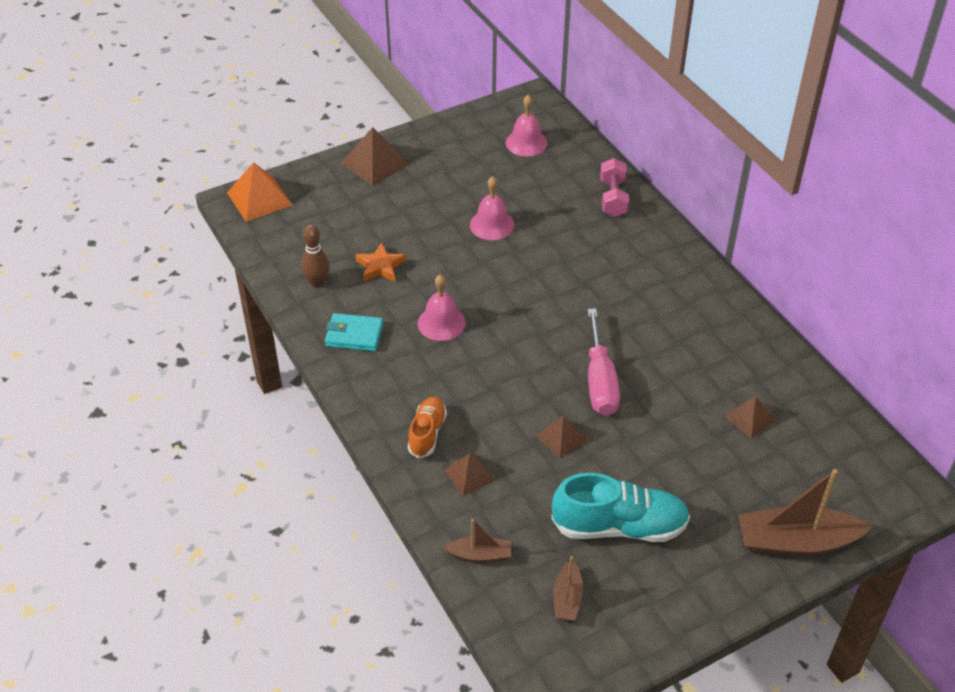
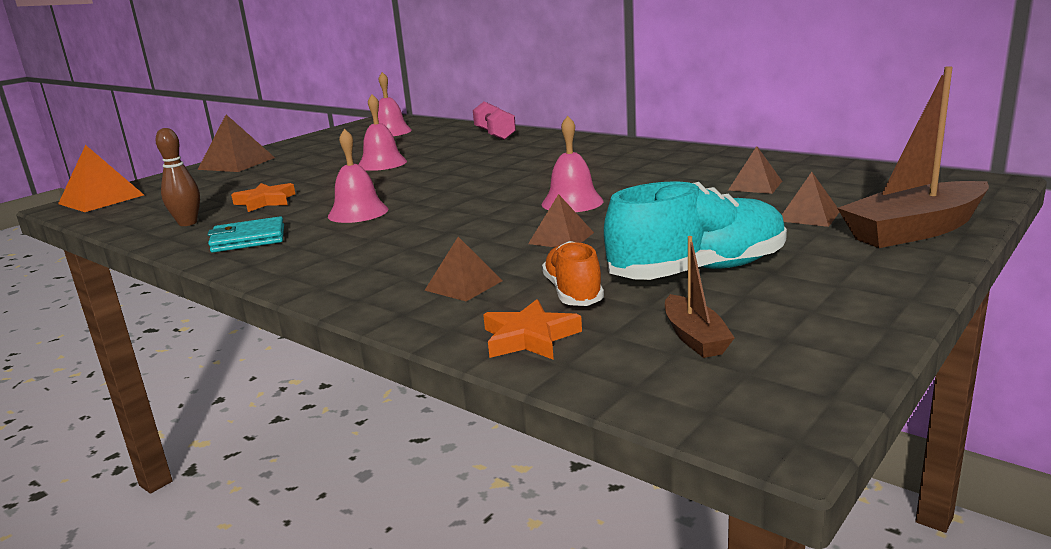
camera: 20 degrees left, 25 degrees down
(427, 433) = (383, 273): orange shoe -> orange shoe (573, 292)
(479, 555) = (529, 338): brown boat -> orange star
(600, 381) = (572, 202): pink screwdriver -> pink bell
(746, 486) = (808, 216): none -> brown pyramid

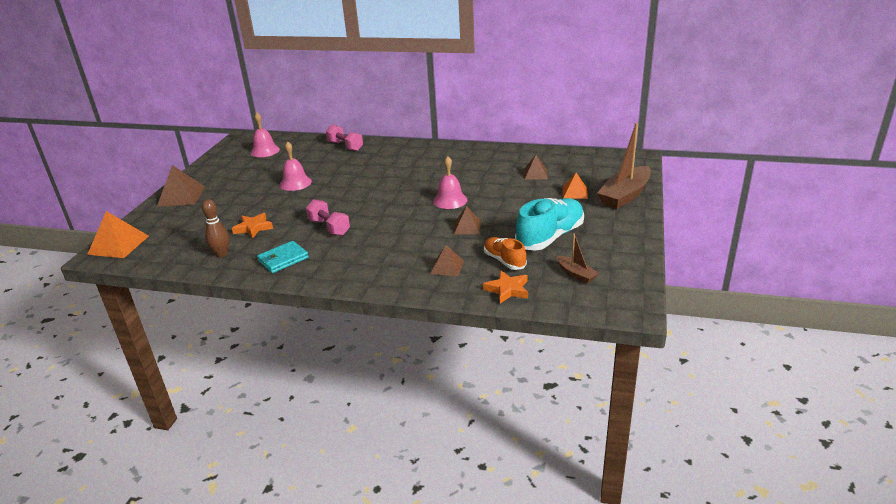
camera: 25 degrees left, 10 degrees up
(358, 212) = (329, 227): pink bell -> pink dumbbell
(808, 216) = (574, 192): brown pyramid -> orange pyramid

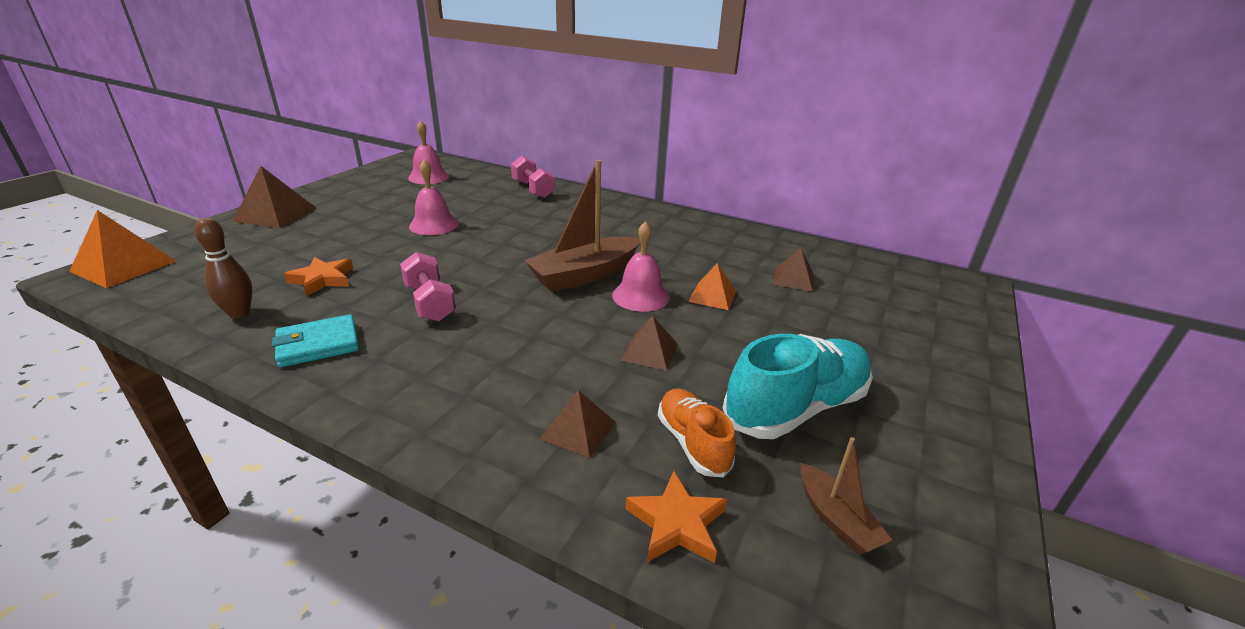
camera: 10 degrees right, 0 degrees up
(574, 192) = (856, 325): orange pyramid -> orange pyramid (712, 296)
(625, 195) = (950, 350): brown boat -> brown boat (585, 275)

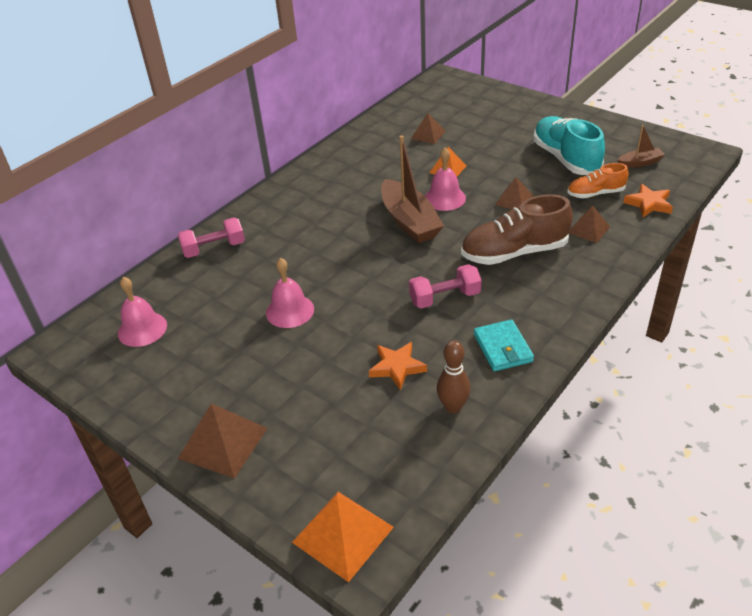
camera: 75 degrees left, 10 degrees up
(516, 352) = (514, 252): none -> brown shoe

